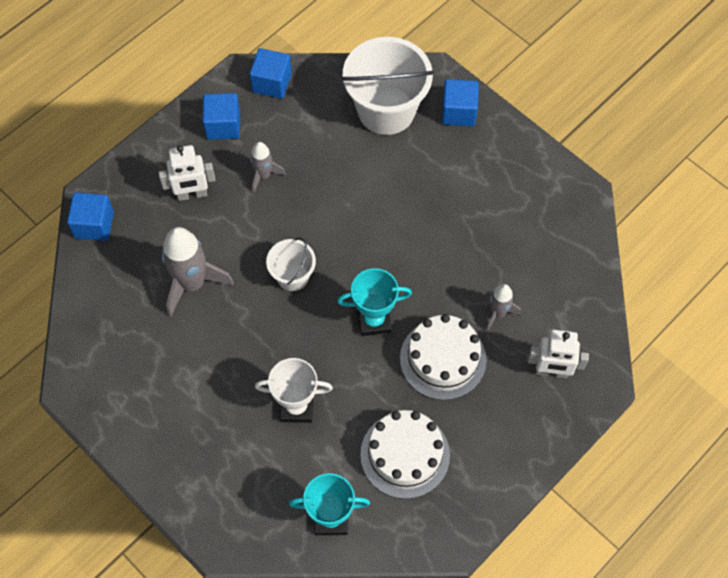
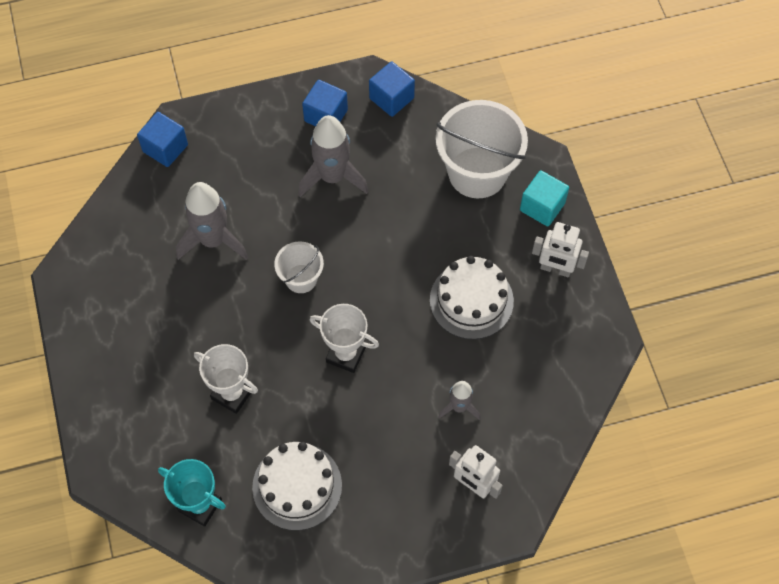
camera: 30 degrees right, 0 degrees up
(192, 194) = (261, 163): white robot -> white robot (555, 269)
(263, 175) = (332, 177): grey rocket -> grey rocket, size x1.80
(374, 320) = (345, 354): turquoise trophy -> white trophy
(443, 359) = (384, 421): white cake -> white cake (471, 300)
(458, 112) = (542, 207): blue cube -> turquoise cube

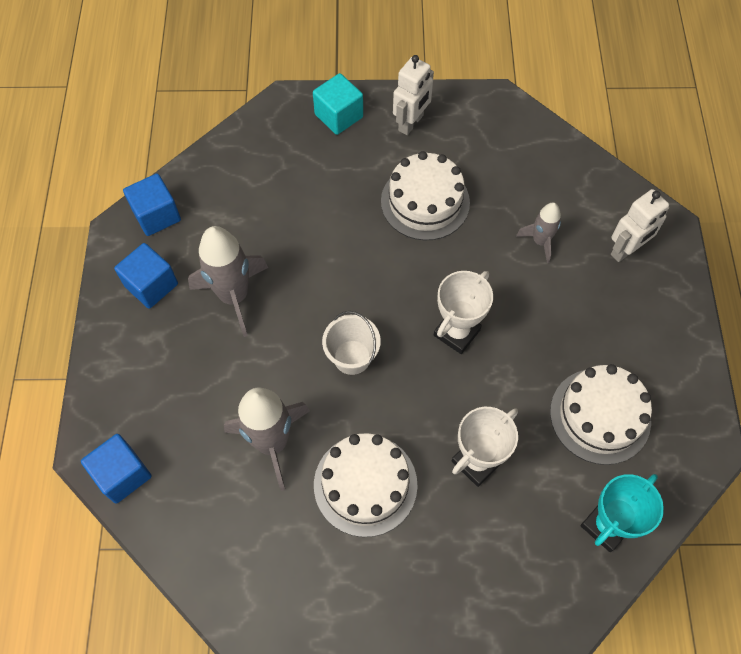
camera: 75 degrees left, 0 degrees up
(194, 315) = (365, 484): none -> white cake
(477, 172) = (279, 160): white bucket -> none

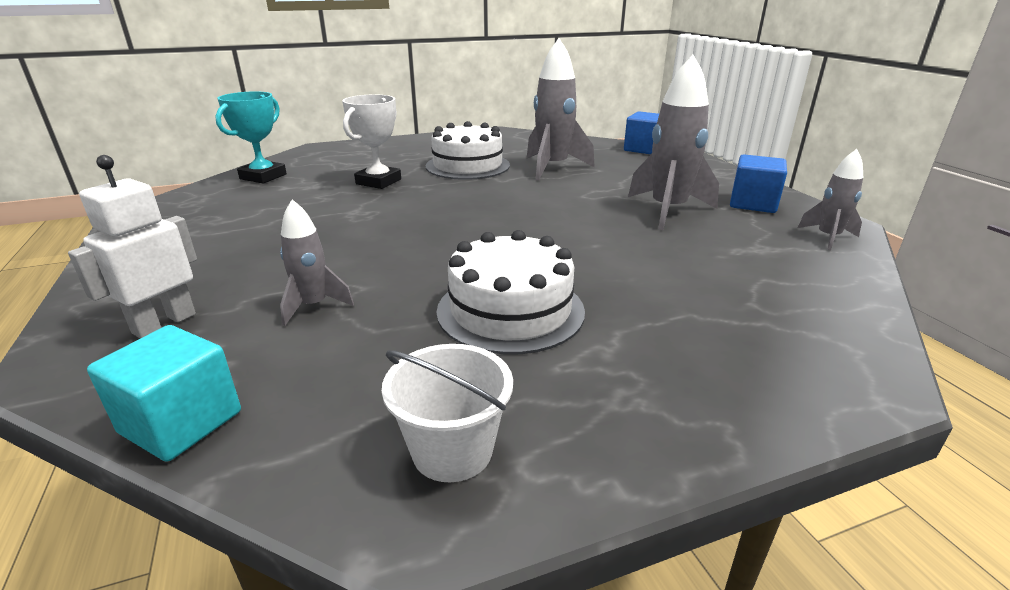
camera: 160 degrees right, 35 degrees down
(156, 215) = (828, 237): blue cube -> grey rocket
(338, 116) = (753, 386): turquoise cube -> turquoise cube (181, 422)
(352, 357) = (519, 202): white bucket -> white bucket (452, 450)
(411, 123) = (607, 409): white robot -> none
(457, 332) = (417, 227): white trophy -> none
(600, 416) = (254, 211): white cake -> none

